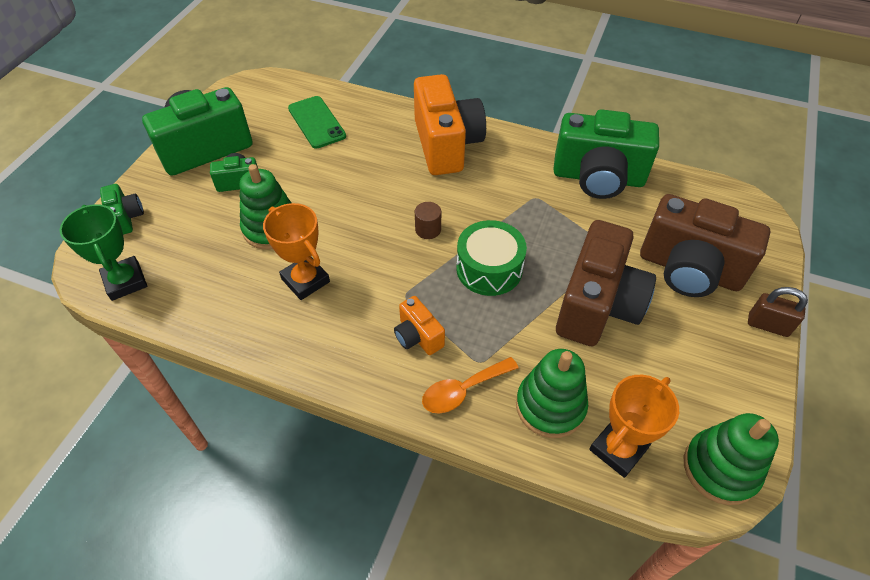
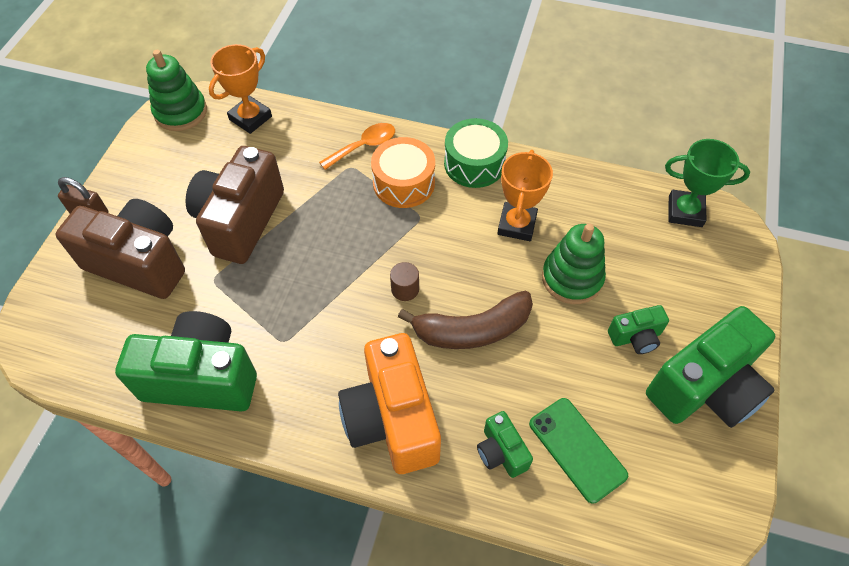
camera: 175 degrees right, 5 degrees up
(125, 281) = (685, 211): green trophy -> green trophy turned 45 degrees counterclockwise
(126, 218) = (732, 278): green camera -> green camera (501, 452)
(305, 280) = (517, 225): orange trophy -> orange trophy turned 60 degrees clockwise
(373, 195) = (472, 330): none -> brown banana
(418, 336) = (404, 183): orange camera -> orange drum
(489, 268) = (340, 249): green drum -> green drum (474, 164)
(550, 406) = (296, 140): green stacking toy -> none

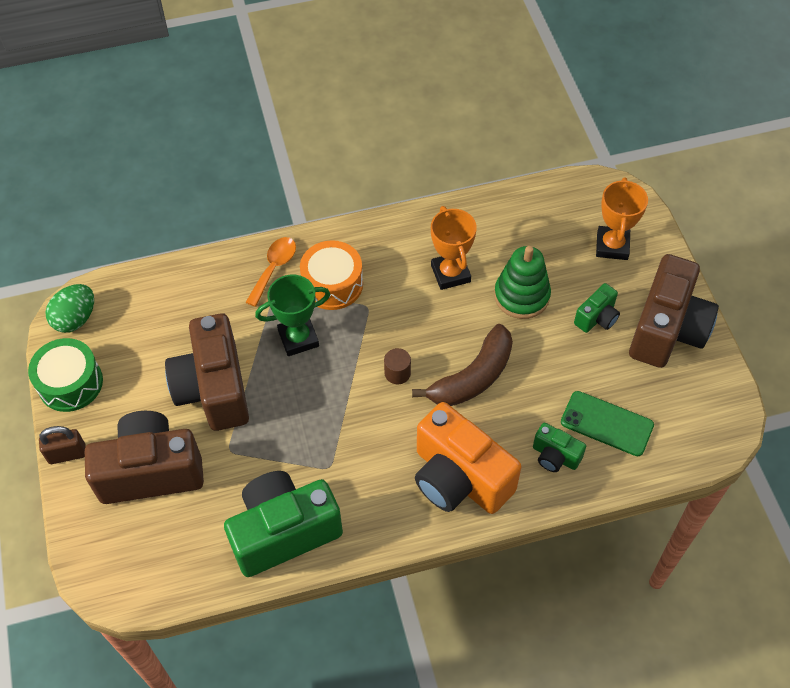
camera: 30 degrees left, 0 degrees up
(181, 112) = (75, 319): green stacking toy -> green egg
(250, 118) = (148, 292): orange trophy -> orange trophy (612, 246)
(474, 164) = (380, 238): green drum -> green drum (70, 383)
(685, 211) = (573, 197): green trophy -> green trophy (298, 338)
(704, 387) = (667, 330): green camera -> brown camera

